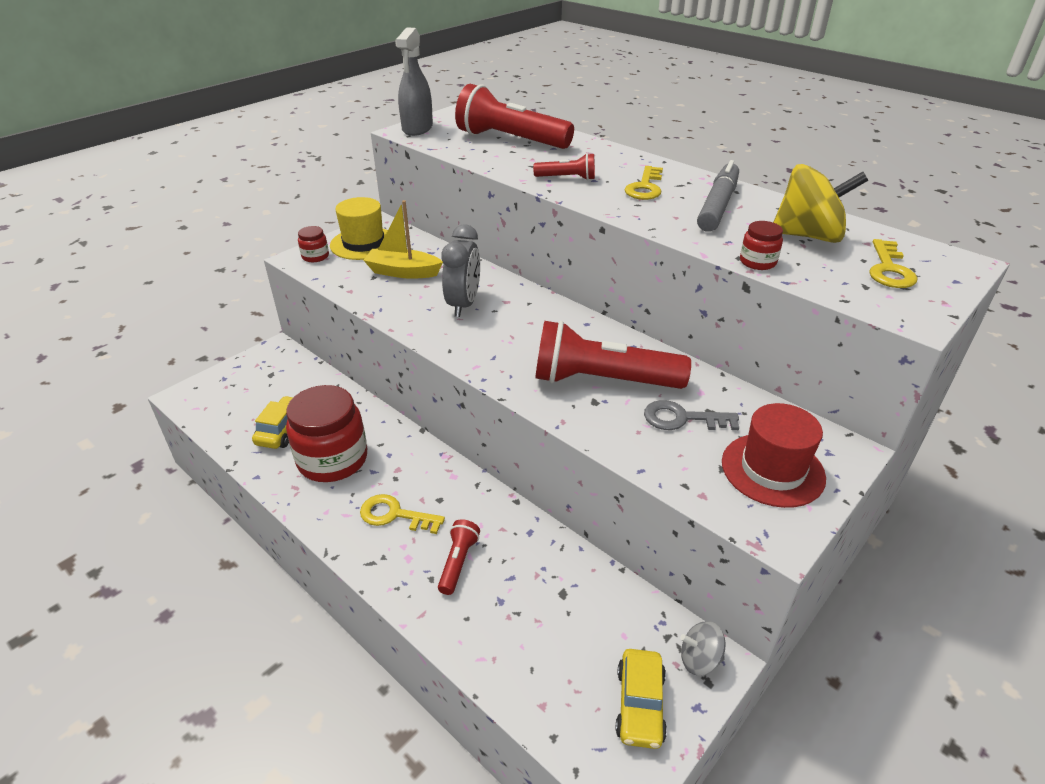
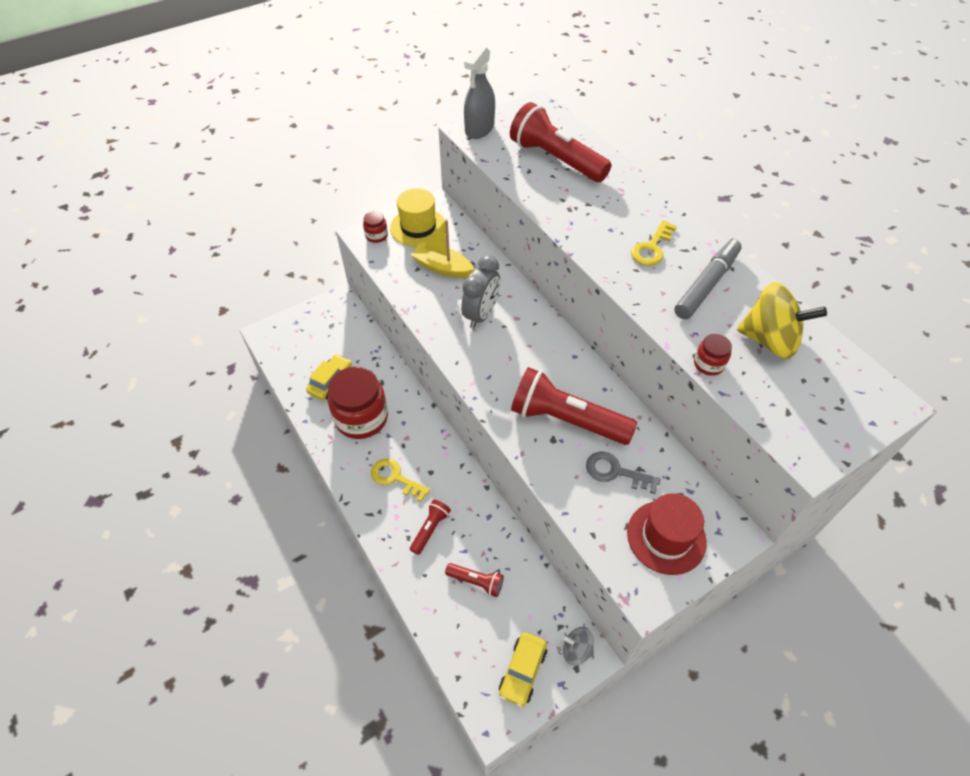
camera: 15 degrees right, 15 degrees up
(567, 178) = (587, 223): red flashlight -> red flashlight (476, 582)
(889, 269) = (820, 397): yellow key -> none

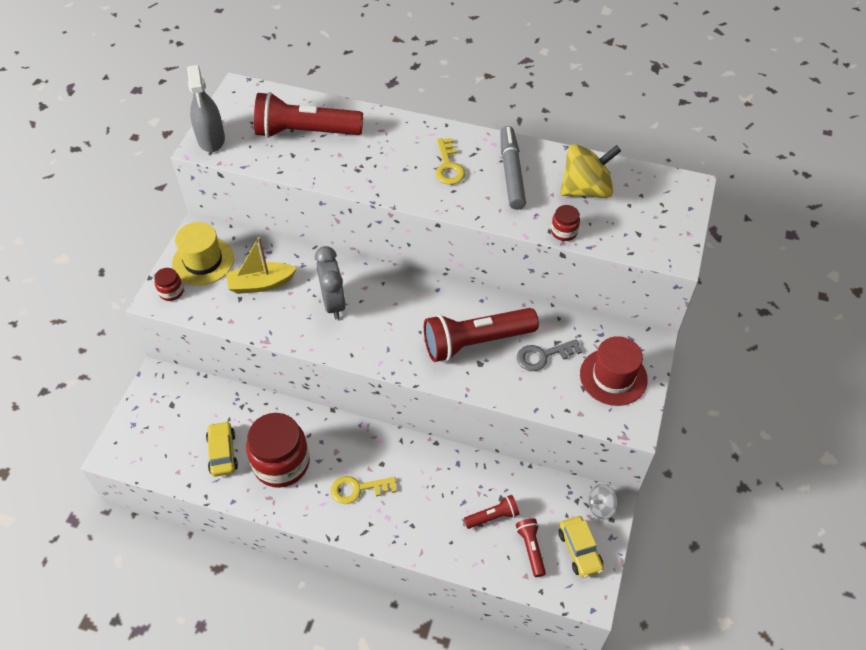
camera: 40 degrees left, 0 degrees up
(430, 529) = (423, 506): red flashlight -> red flashlight (531, 549)

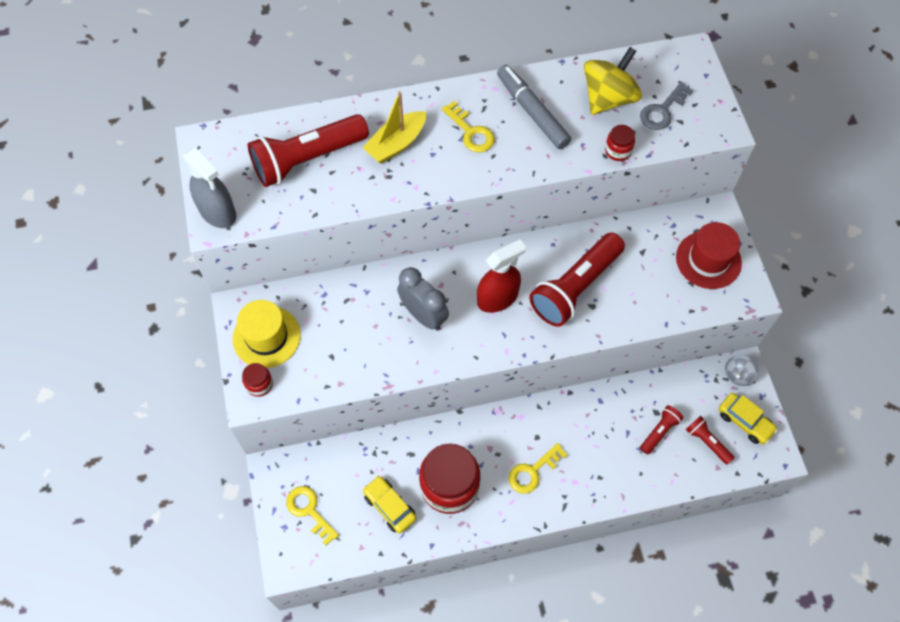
camera: 30 degrees left, 10 degrees up
(160, 422) = (309, 511): none -> yellow key
(261, 284) = (341, 331): yellow boat -> yellow boat (396, 144)
(403, 319) = (497, 298): none -> red spray bottle
(543, 356) = (640, 271): grey key -> grey key (662, 111)

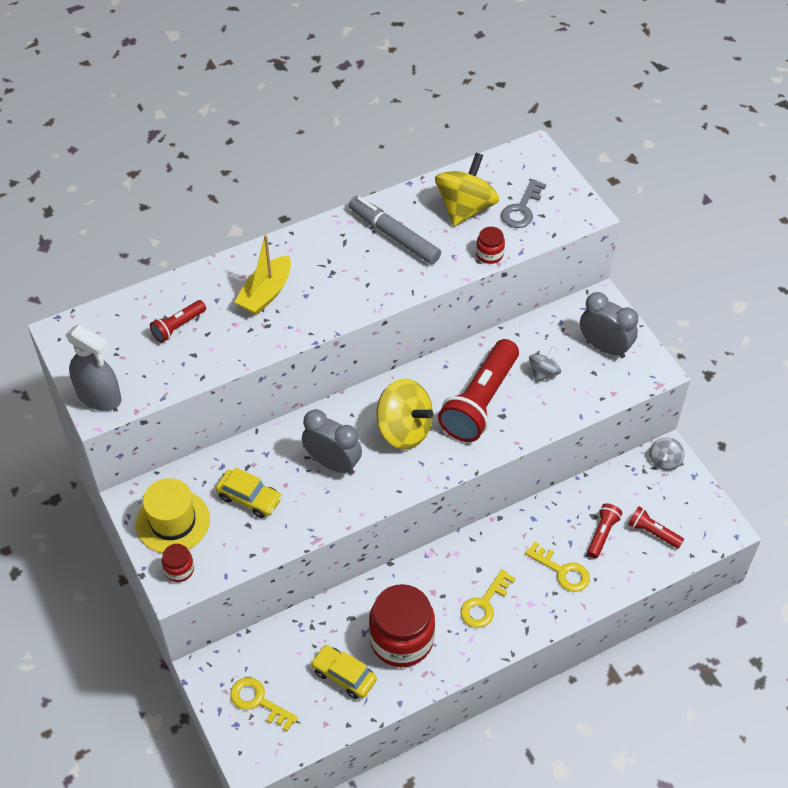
camera: 15 degrees left, 10 degrees down
(307, 159) = (178, 326): red flashlight -> red flashlight, size x0.47
(471, 132) = (338, 267): yellow key -> yellow key (562, 571)
(497, 298) = (404, 429): red spray bottle -> yellow spinning top
(643, 272) = (543, 373): none -> grey spinning top
(708, 260) = (604, 347): red hat -> grey clock
(745, 421) = (684, 504): yellow car -> yellow car (249, 498)

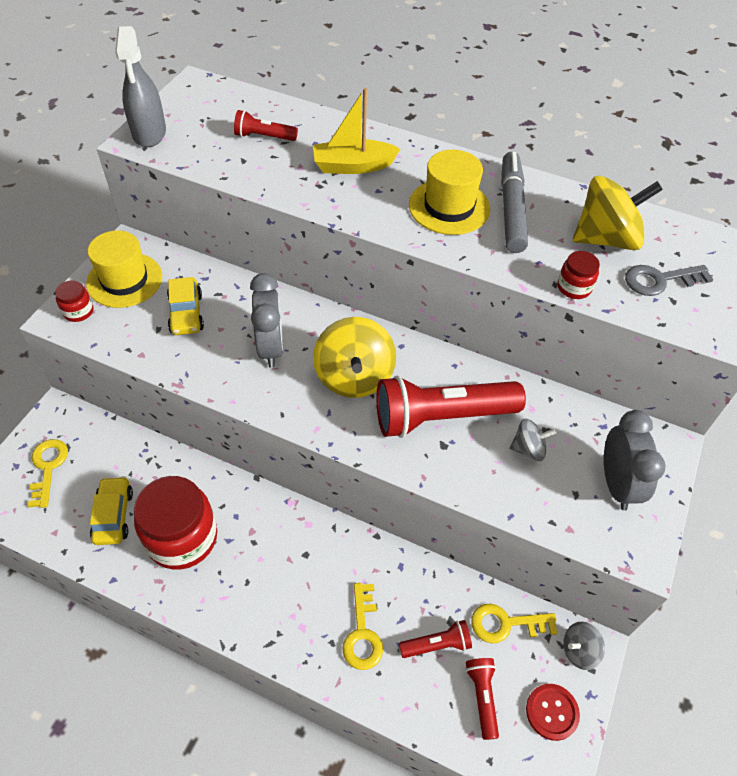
camera: 50 degrees right, 0 degrees up
(360, 267) = (449, 207): none -> yellow hat
(484, 604) = (270, 584): yellow key -> yellow key (506, 624)
(688, 503) = (552, 712): none -> red button

